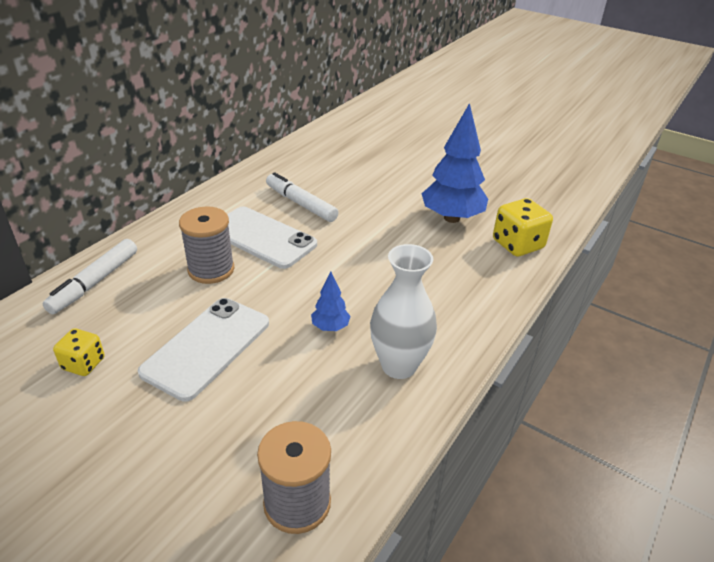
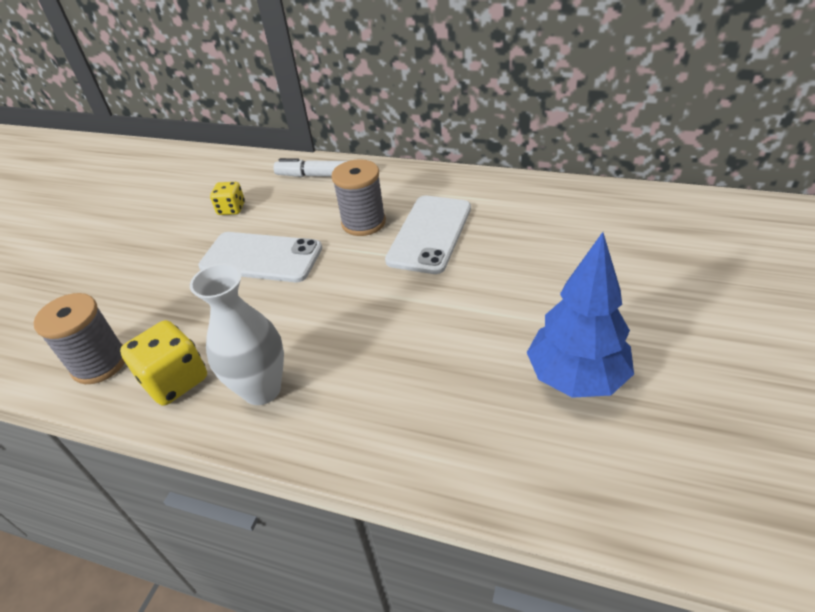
camera: 80 degrees right, 5 degrees up
(301, 204) = (510, 238): white marker -> none
(330, 327) = (306, 323): blue tree -> none
(517, 244) = (556, 472): yellow dice -> yellow dice (175, 380)

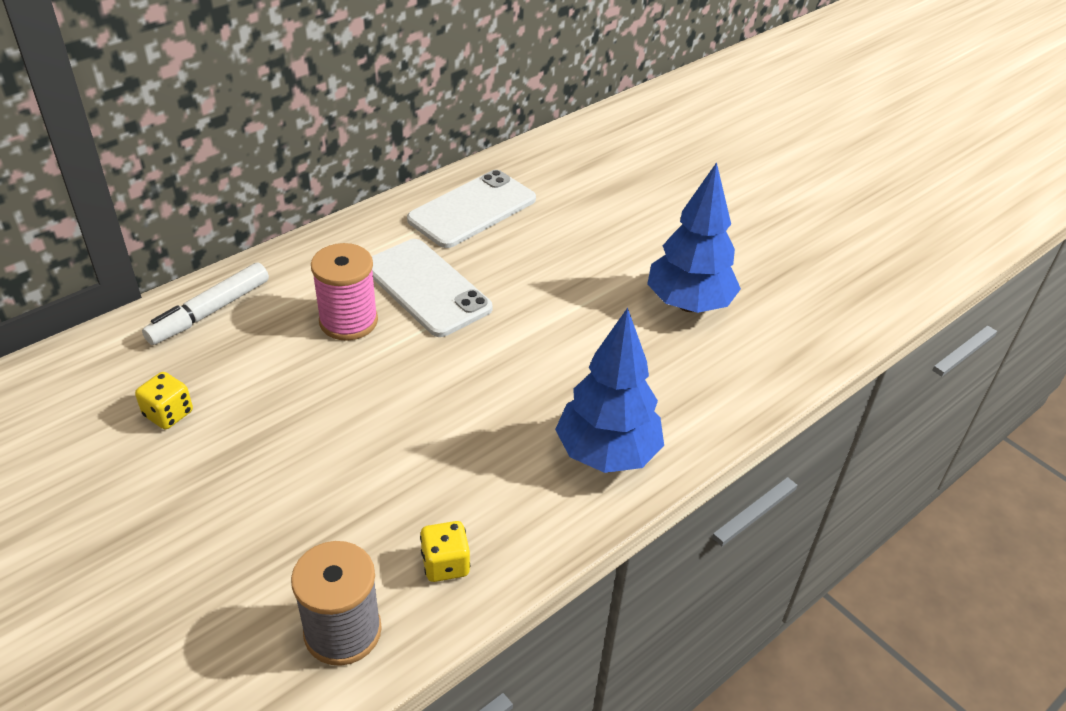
camera: 65 degrees left, 0 degrees up
(175, 380) = (445, 564): yellow dice -> yellow dice, size x0.62
(261, 257) = (309, 423): white phone -> white phone (472, 209)
(262, 389) = (526, 497): white vase -> none
(339, 414) = (607, 454): none -> blue tree
(363, 223) = (348, 321): grey spool -> pink spool

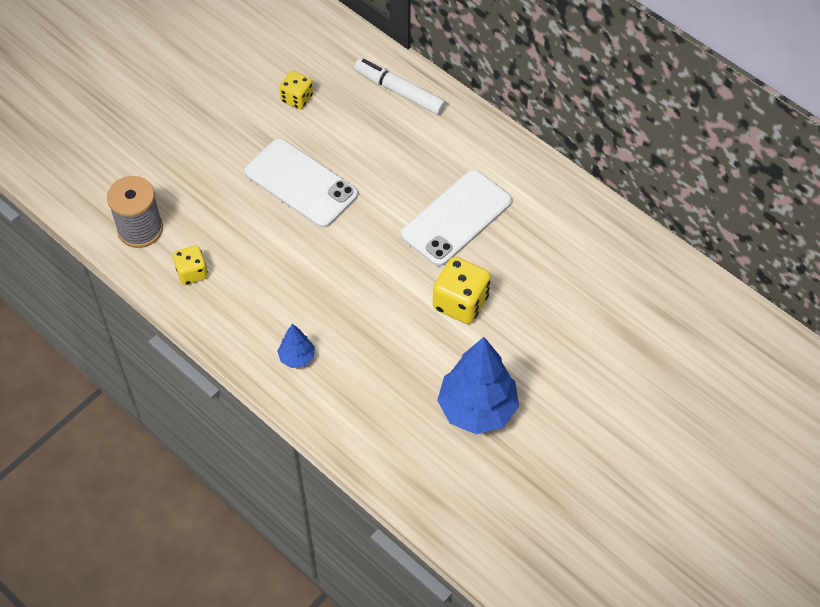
camera: 85 degrees right, 15 degrees up
(348, 321) = (406, 176): pink spool -> none
(472, 209) = (569, 233): white phone -> white phone (301, 183)
(547, 299) = (460, 302): none -> yellow dice
(607, 454) = (297, 357): blue tree -> blue tree, size x0.47

